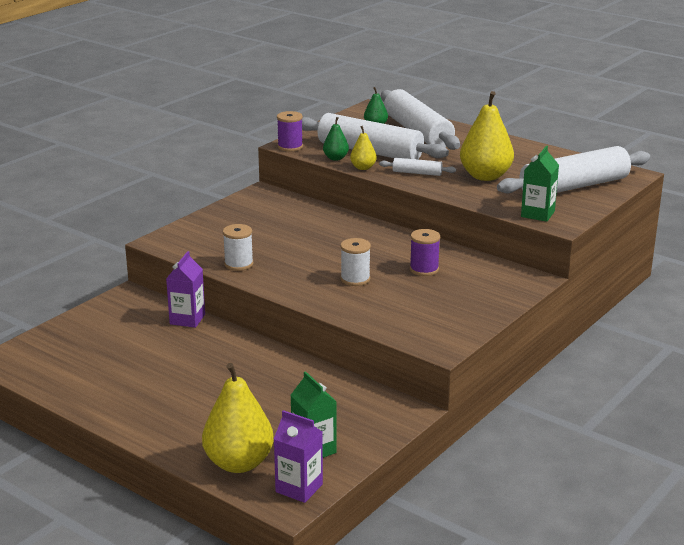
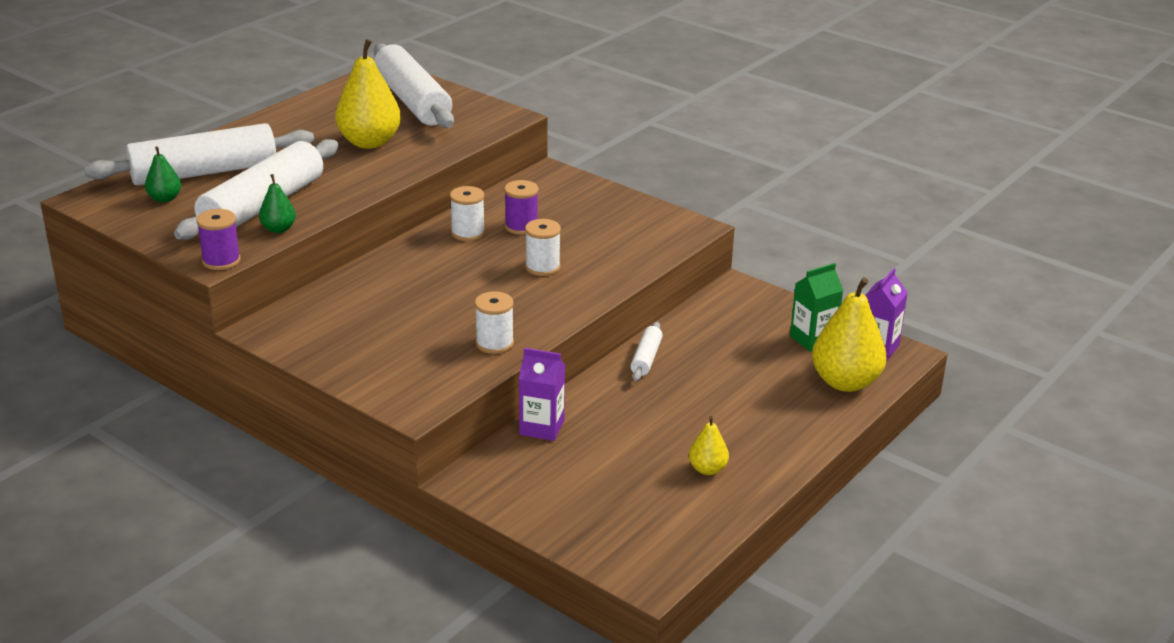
camera: 90 degrees left, 5 degrees up
(363, 168) = (319, 212): yellow pear -> yellow pear (707, 469)
(408, 249) = (468, 233): none -> white spool
(417, 173) = (348, 180): white rolling pin -> white rolling pin (646, 358)
(537, 214) = (482, 124): green carton -> none

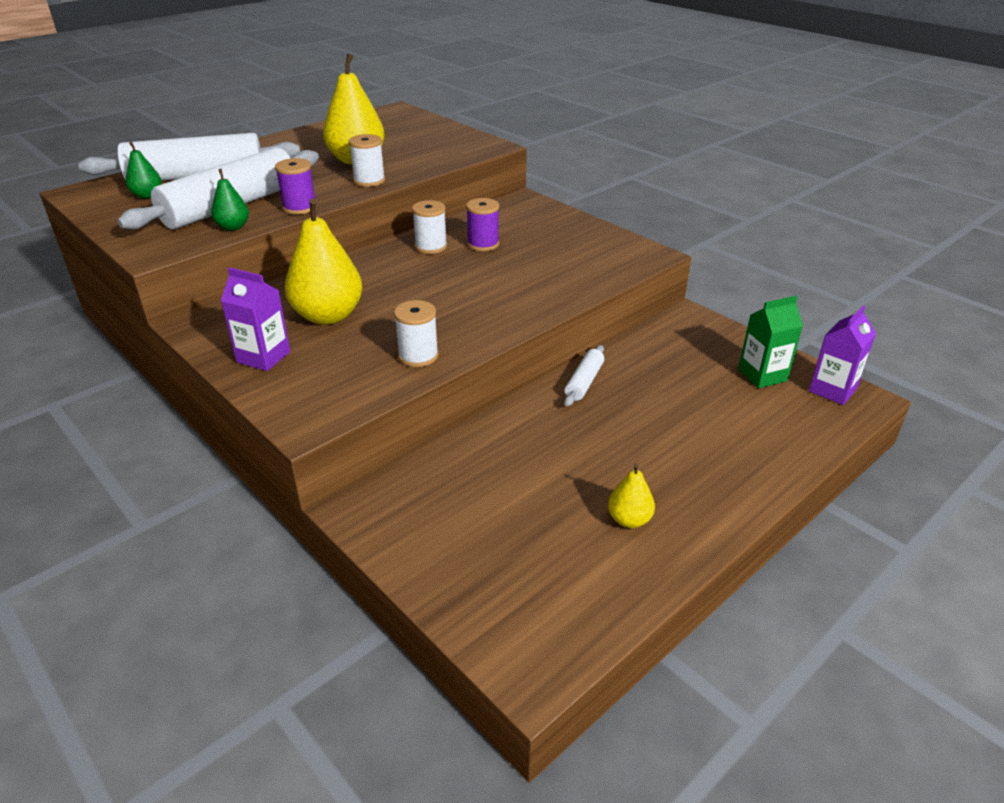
camera: 10 degrees right, 5 degrees up
(221, 261) = (161, 252): purple spool -> purple spool (299, 208)
(412, 101) = (409, 131): white rolling pin -> none
(542, 267) = (492, 282): white spool -> white spool (369, 181)
(542, 427) = (456, 450): purple carton -> purple carton (263, 357)
(845, 382) = (796, 426): yellow pear -> yellow pear (328, 316)

